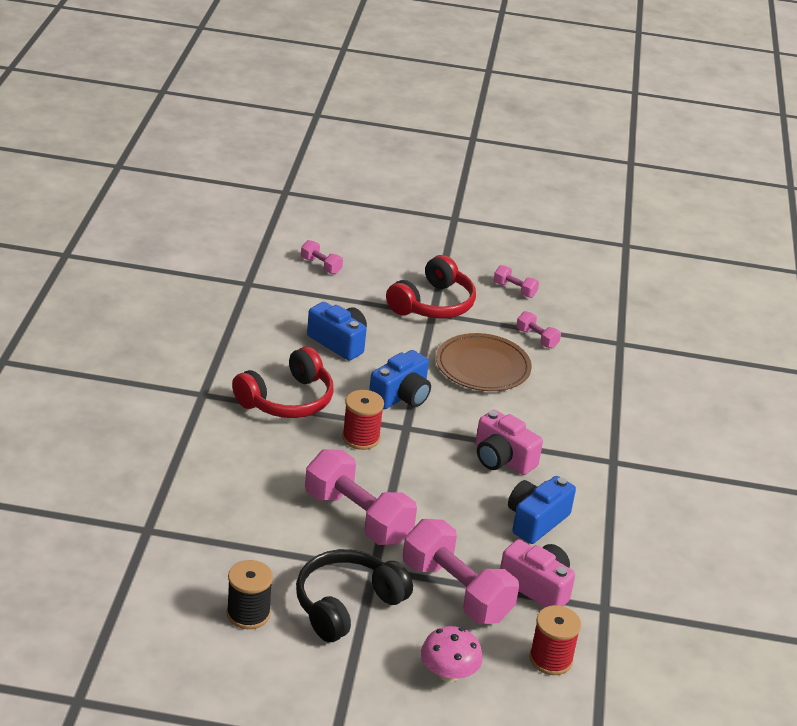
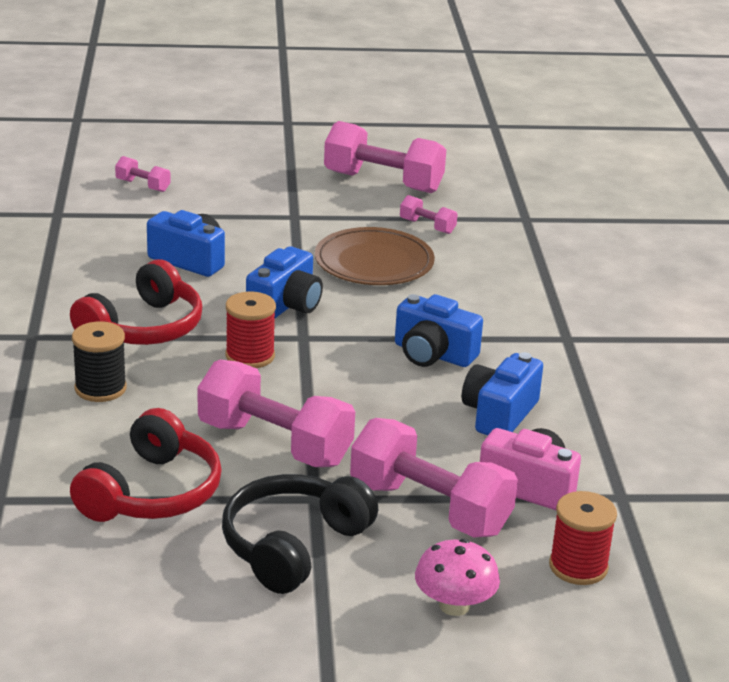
camera: 10 degrees left, 5 degrees down
(248, 614) = (164, 578): black spool -> black spool (100, 388)
(433, 304) = (291, 207): red headphones -> red headphones (152, 493)
(502, 459) = (433, 354): pink camera -> blue camera
(514, 290) = (383, 182): pink dumbbell -> pink dumbbell, size x2.17

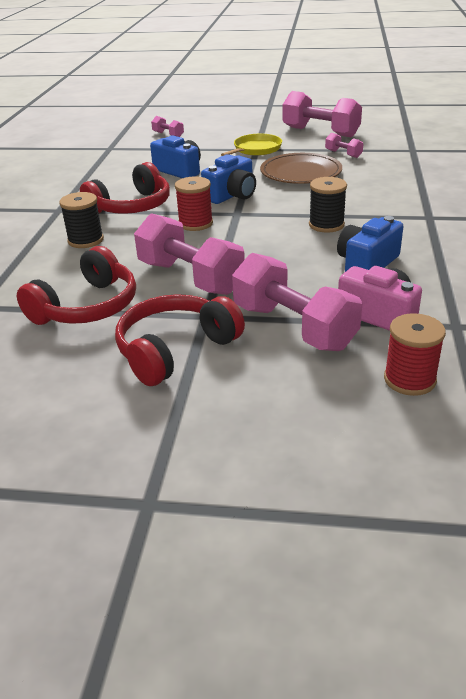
camera: 15 degrees right, 5 degrees up
(293, 546) = (175, 350): black headphones -> red headphones
(294, 217) = (256, 149): none -> yellow pan
(433, 354) = (326, 225): blue camera -> black spool
(454, 605) = (292, 405): pink mushroom -> none

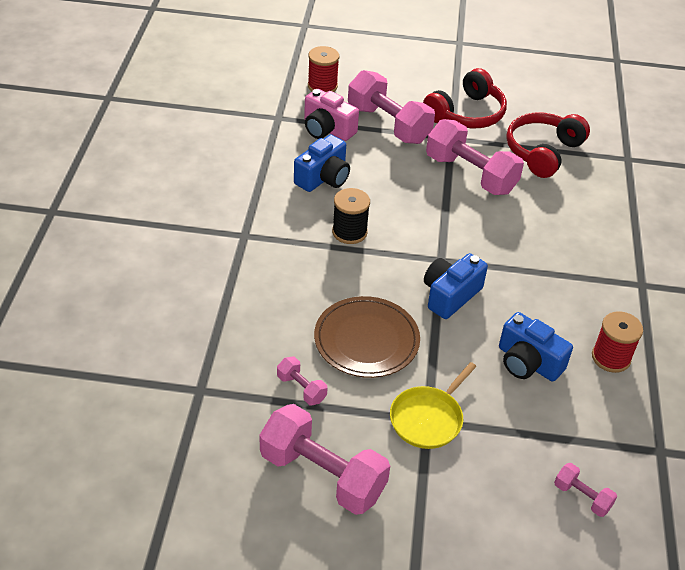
camera: 175 degrees right, 10 degrees up
(85, 240) = (583, 230): black spool -> none
(132, 206) = (560, 283): red headphones -> none
(195, 223) = (481, 246): red spool -> red spool (611, 357)

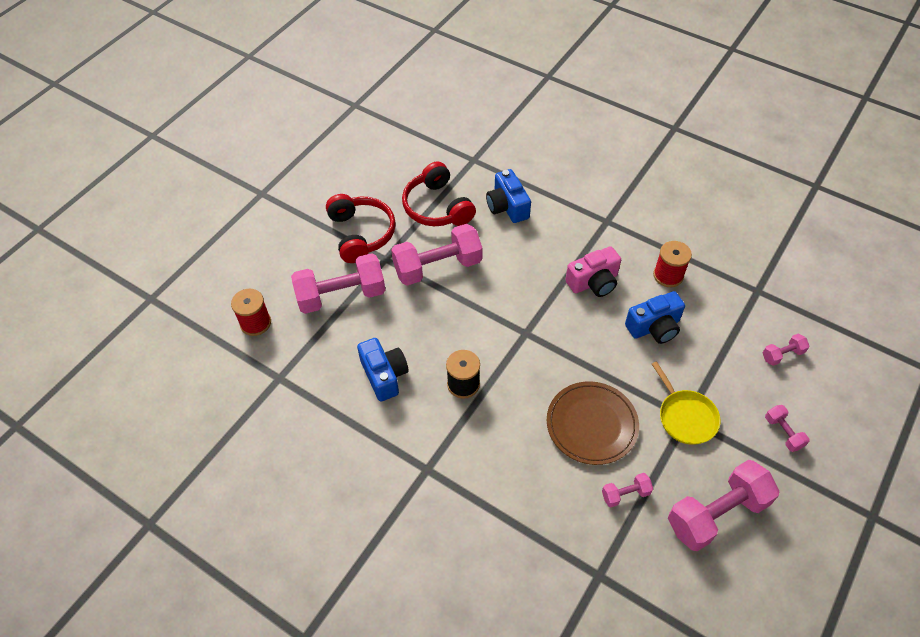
camera: 60 degrees left, 10 degrees up
(327, 129) = (320, 345): pink camera -> pink camera (593, 282)
(450, 295) = (567, 345): blue camera -> blue camera (507, 206)
(468, 520) = (783, 432): none -> pink dumbbell

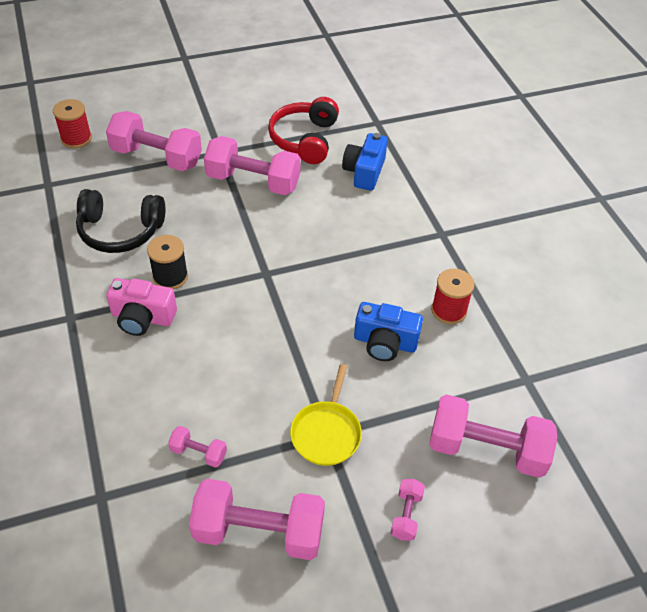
camera: 35 degrees right, 5 degrees down
(361, 234) = (222, 124): red headphones -> none
(384, 375) = (120, 231): blue camera -> black headphones
(591, 424) = (236, 379): brown plate -> none
(593, 282) = (371, 272): pink camera -> pink camera (142, 318)
(782, 355) = (486, 449): pink dumbbell -> pink dumbbell, size x2.17

